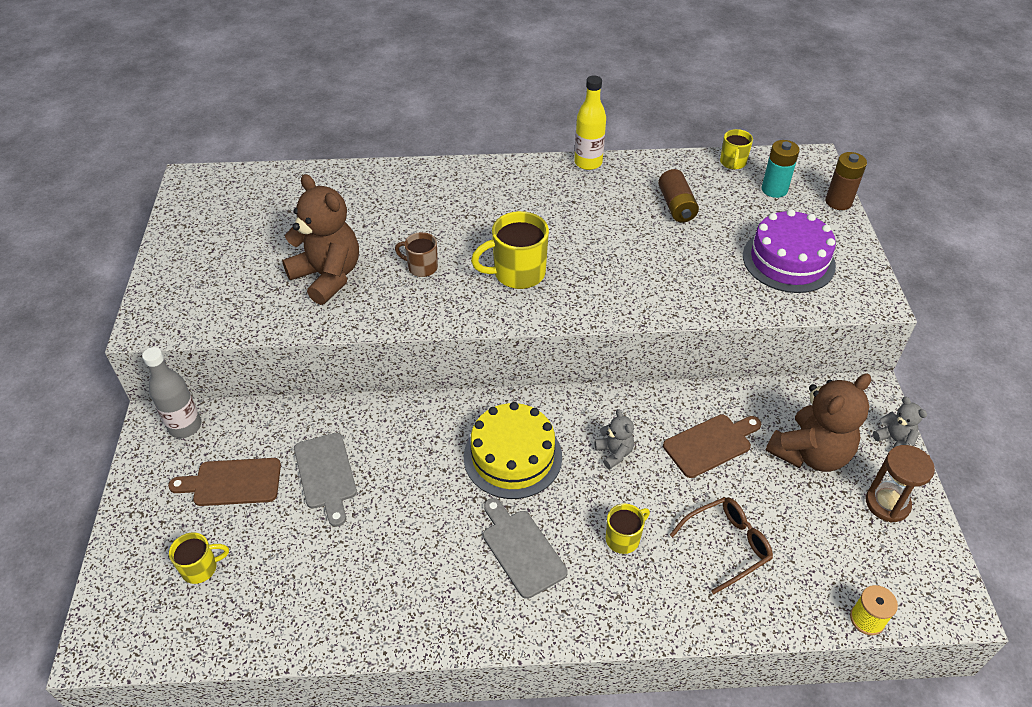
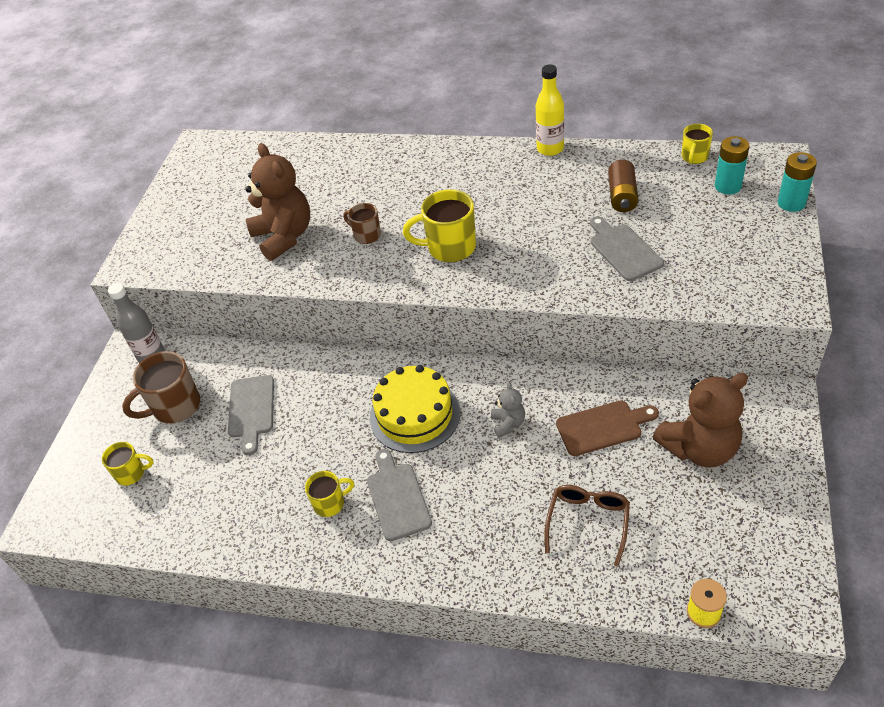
camera: 20 degrees right, 0 degrees up
(232, 482) = (175, 407): brown cutting board -> brown mug
(623, 538) = (492, 501): yellow mug -> yellow mug (330, 503)
(696, 261) = (623, 250): none -> grey cutting board
(727, 545) = (588, 522): brown glasses -> brown glasses turned 60 degrees counterclockwise
(788, 260) = (717, 257): purple cake -> none
(838, 202) = (791, 203): brown battery -> turquoise battery
(887, 503) = (763, 507): brown hourglass -> none
(894, 440) = (792, 447): grey teddy bear -> none

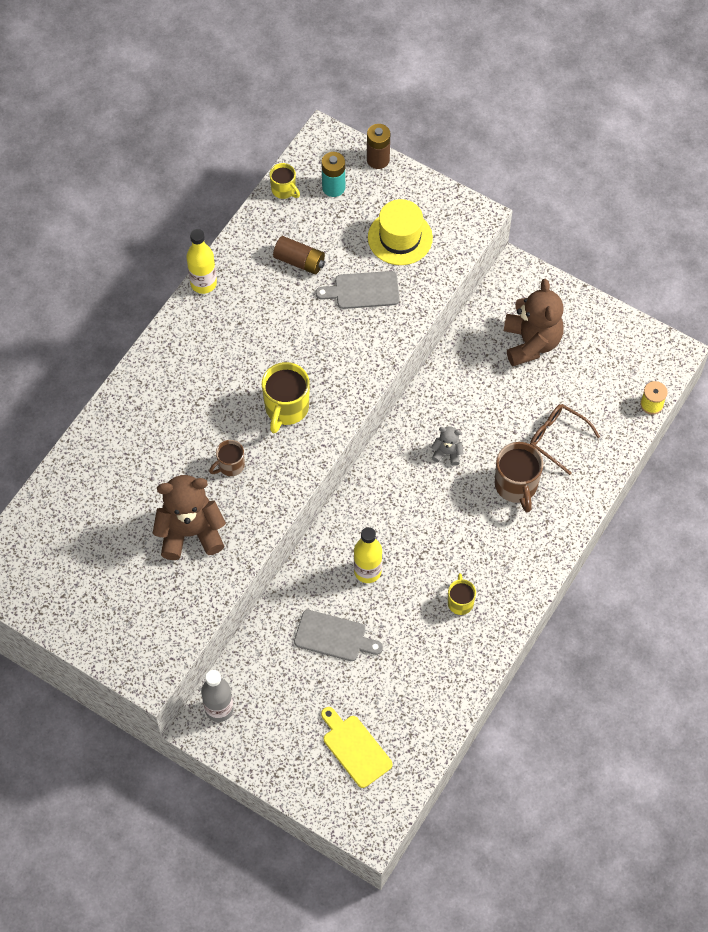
camera: 75 degrees left, 15 degrees up
(131, 473) = (355, 748): yellow mug -> yellow cutting board
(175, 407) = (296, 699): brown mug -> brown mug (516, 486)
(335, 409) = (367, 571): none -> yellow bottle
(397, 498) = (478, 553): grey cutting board -> none
(415, 415) = (405, 514): yellow cake -> none
(603, 427) = (482, 392): brown cutting board -> none
(710, 253) = (400, 238): none -> yellow hat
(791, 203) = (378, 160): turquoise battery -> brown battery

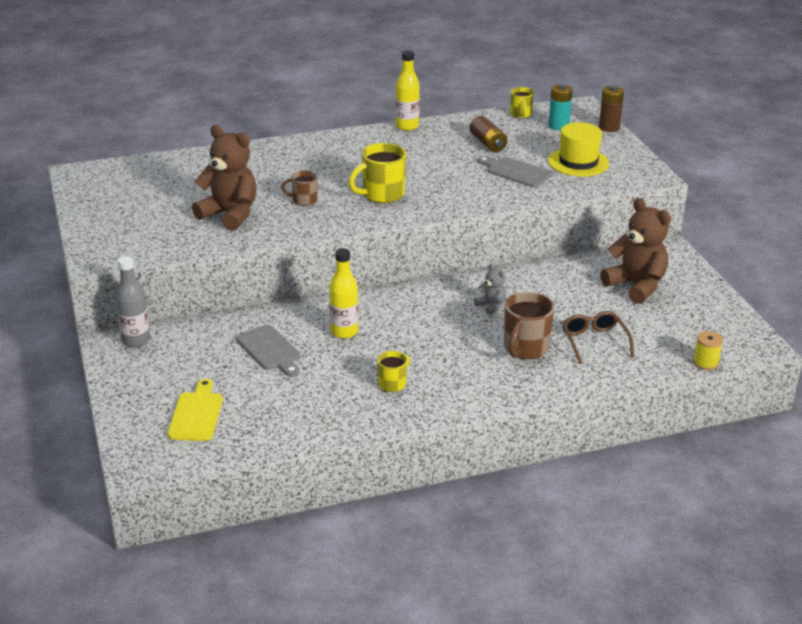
camera: 40 degrees right, 30 degrees down
(531, 342) = (636, 286): brown teddy bear -> brown teddy bear turned 75 degrees counterclockwise

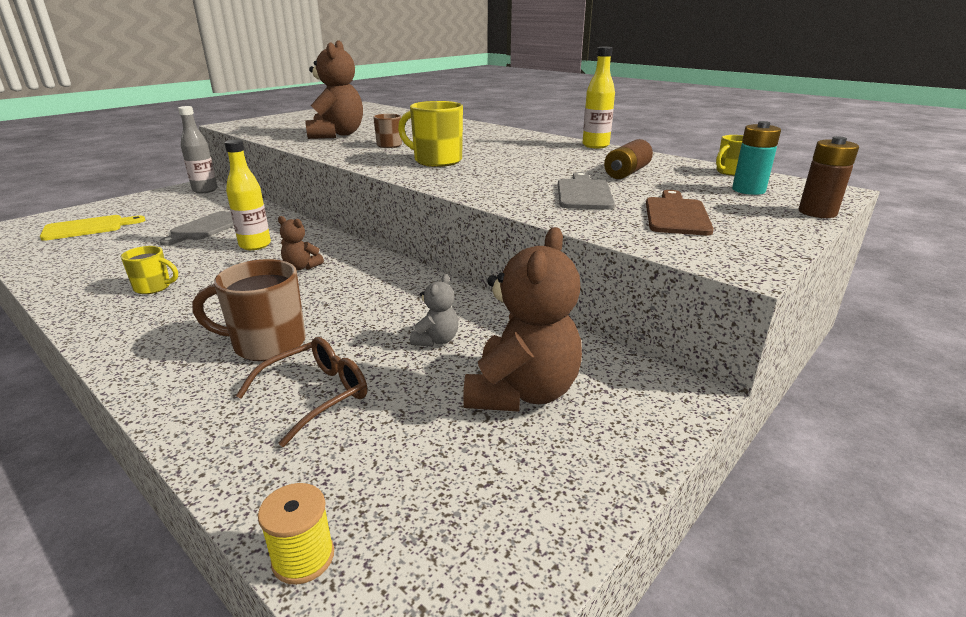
camera: 60 degrees right, 5 degrees down
(413, 319) = (301, 267): none -> brown teddy bear
(491, 306) = (361, 299): grey teddy bear -> grey teddy bear (436, 340)
(578, 162) = (676, 215): yellow hat -> brown cutting board

